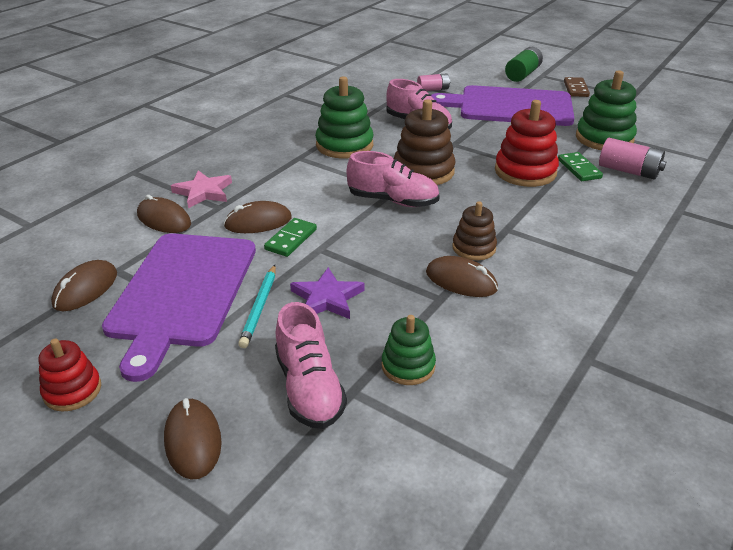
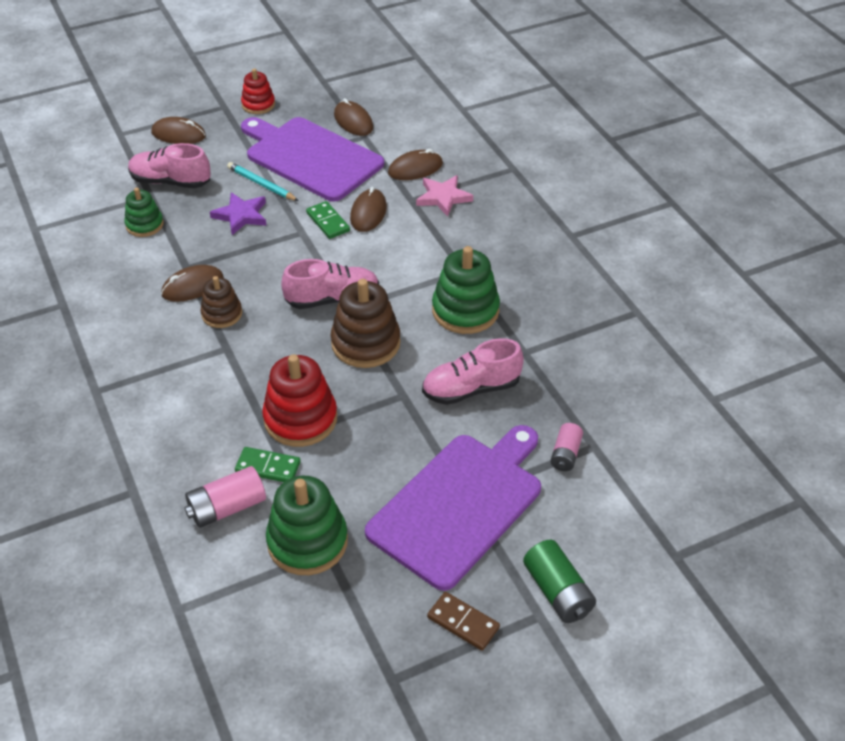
camera: 120 degrees right, 10 degrees up
(393, 201) = (332, 299): pink shoe -> pink shoe turned 150 degrees counterclockwise

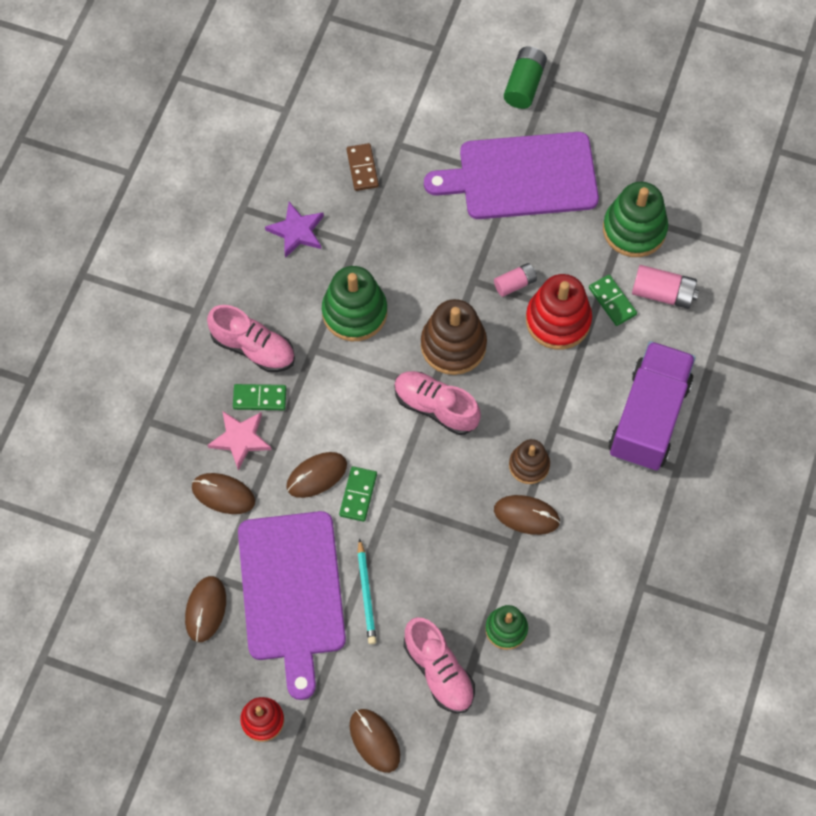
camera: 135 degrees left, 20 degrees up
(152, 407) = (648, 418): none -> purple truck
(241, 215) = (419, 567): purple star -> purple star (297, 231)
(461, 223) = (259, 398): none -> green domino
(463, 623) = (594, 112): brown domino -> brown domino (362, 168)
(471, 389) = (424, 247): pink shoe -> pink shoe (253, 348)
(565, 454) = (421, 153): pink battery -> pink battery (515, 284)

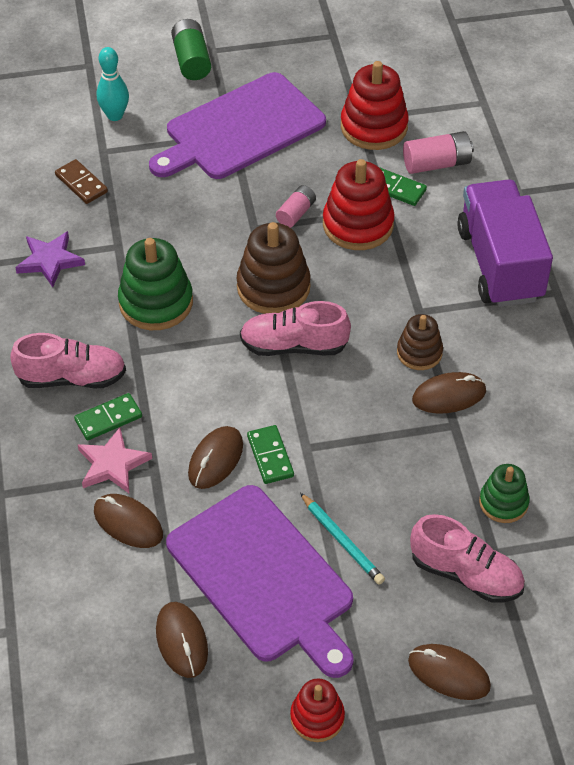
camera: 30 degrees left, 15 degrees down
(223, 494) = (128, 523): brown mouse -> brown mouse turned 45 degrees clockwise
(428, 112) = (115, 115): none -> turquoise bowling pin
(634, 229) = (374, 127): green stacking toy -> red stacking toy

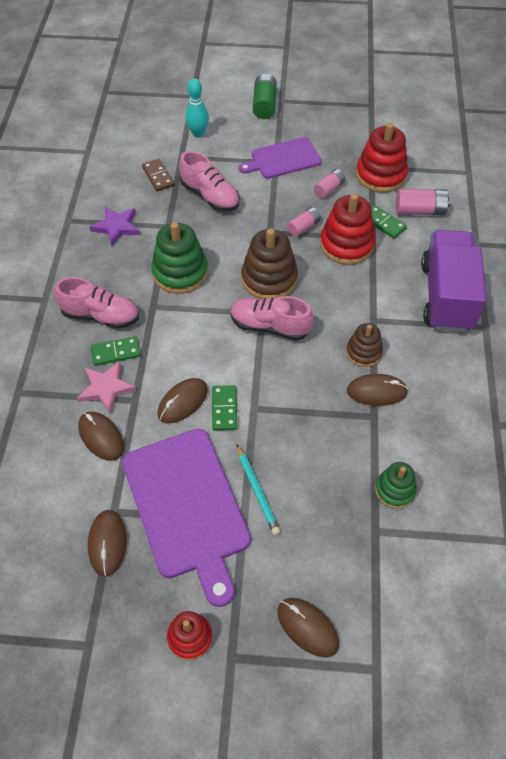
camera: 15 degrees right, 5 degrees up
(240, 129) = (283, 159): purple cutting board -> purple cutting board, size x0.60
(313, 158) = (329, 189): none -> pink battery
(466, 574) = (347, 543): pink shoe -> pink shoe (210, 196)

